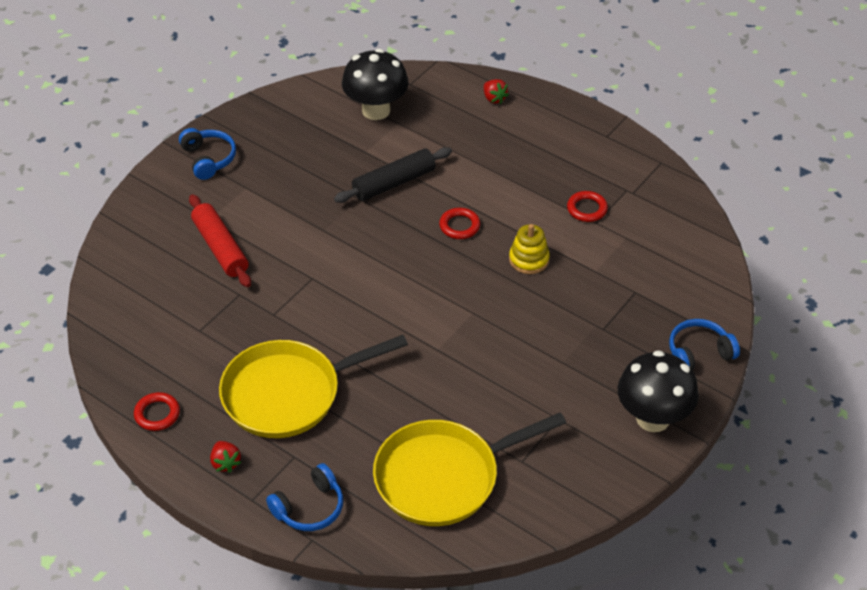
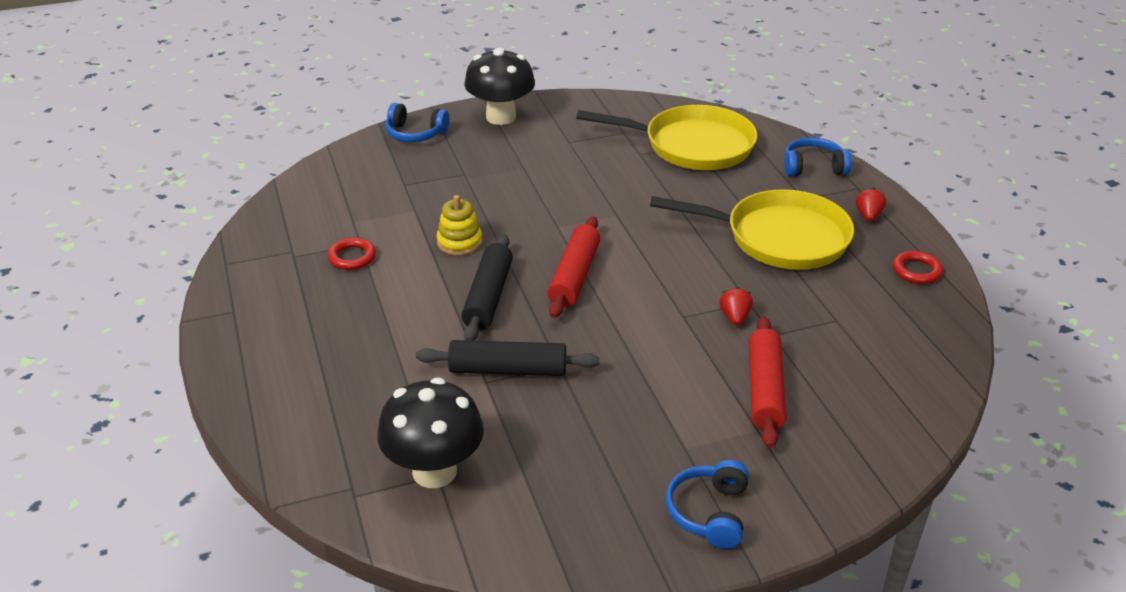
camera: 145 degrees left, 10 degrees down
(417, 273) = (574, 276): none -> red rolling pin
(459, 226) = (488, 297): red ring -> black rolling pin
(494, 98) = (282, 412): red strawberry -> red strawberry (734, 317)

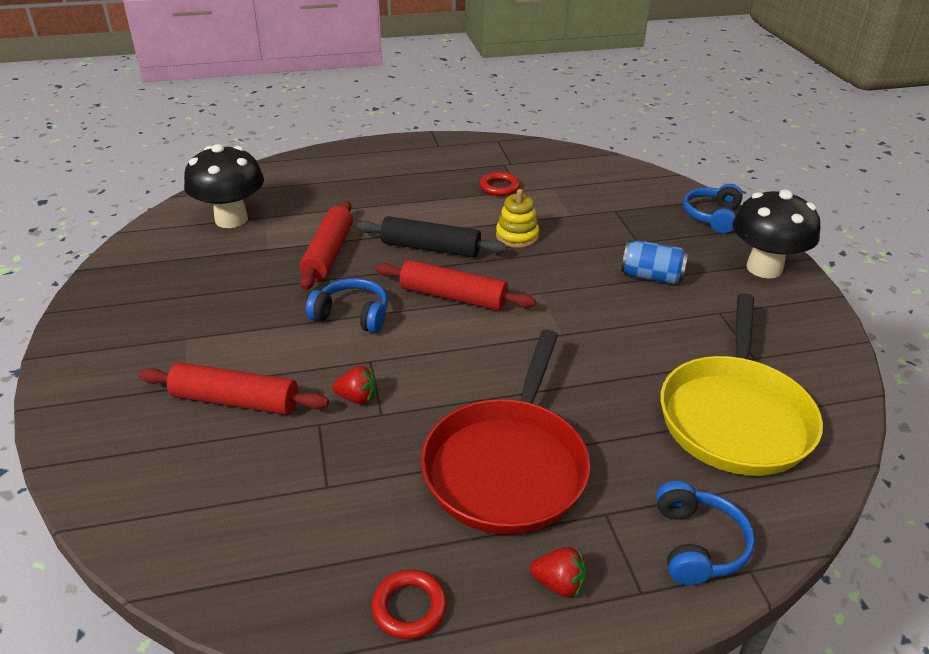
camera: 95 degrees right, 0 degrees up
(508, 370) = (328, 254): black rolling pin -> red rolling pin
(522, 169) = (651, 276): none -> blue can
(709, 513) = (106, 341): blue headphones -> blue headphones (352, 315)
(779, 238) = (507, 466): yellow pan -> red pan

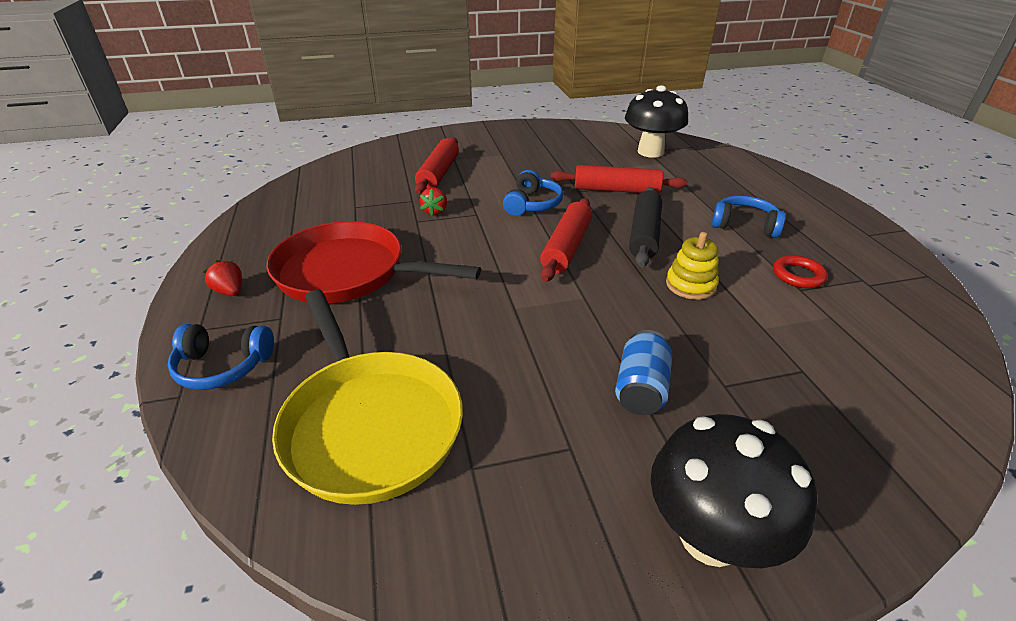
camera: 90 degrees right, 0 degrees up
(409, 607) = (248, 237): red ring -> none
(559, 584) = (230, 291): red strawberry -> red strawberry turned 120 degrees clockwise
(712, 216) = (858, 491): blue headphones -> blue headphones (744, 225)
(735, 416) = (369, 424): yellow pan -> yellow pan turned 135 degrees counterclockwise

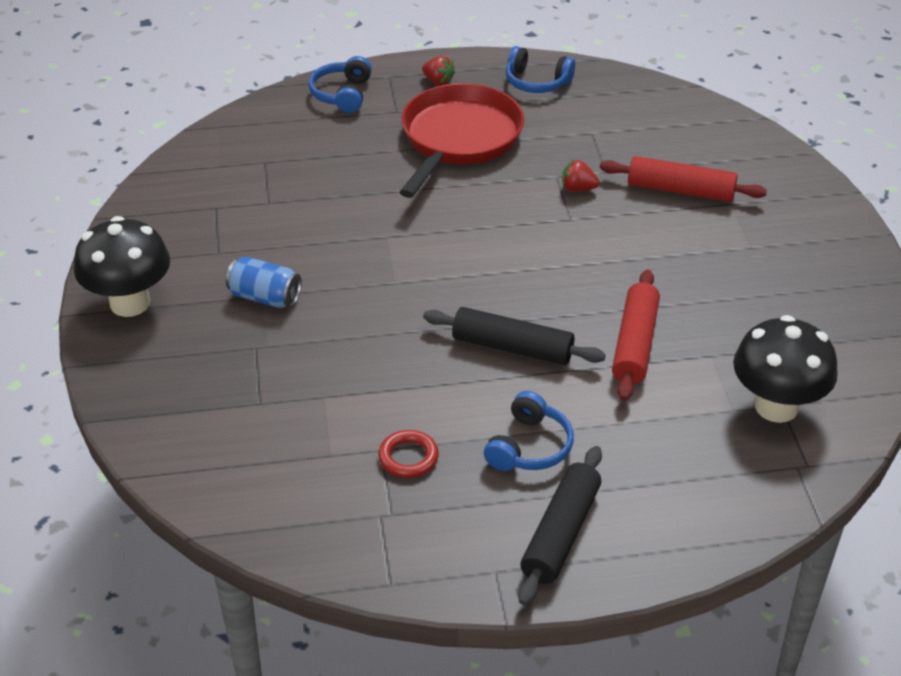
camera: 95 degrees right, 5 degrees up
(230, 291) = (438, 81): red strawberry -> red strawberry turned 75 degrees clockwise
(369, 424) = (267, 163): yellow pan -> none
(532, 204) = (594, 264): blue headphones -> blue headphones (536, 82)
(566, 247) = (489, 281): red rolling pin -> none
(690, 285) = (403, 362): yellow stacking toy -> none
(812, 213) = (560, 533): none -> black rolling pin

